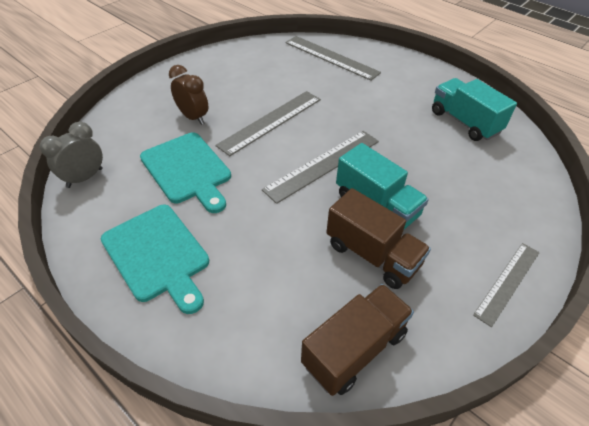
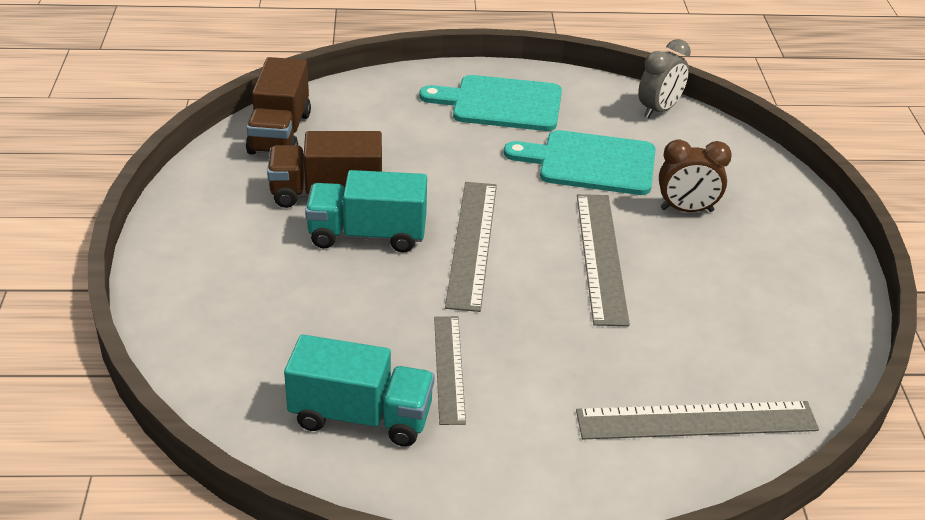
camera: 135 degrees right, 10 degrees down
(85, 178) = (659, 110): grey clock -> grey clock turned 45 degrees clockwise
(507, 282) = (179, 238): grey ruler -> grey ruler (449, 368)

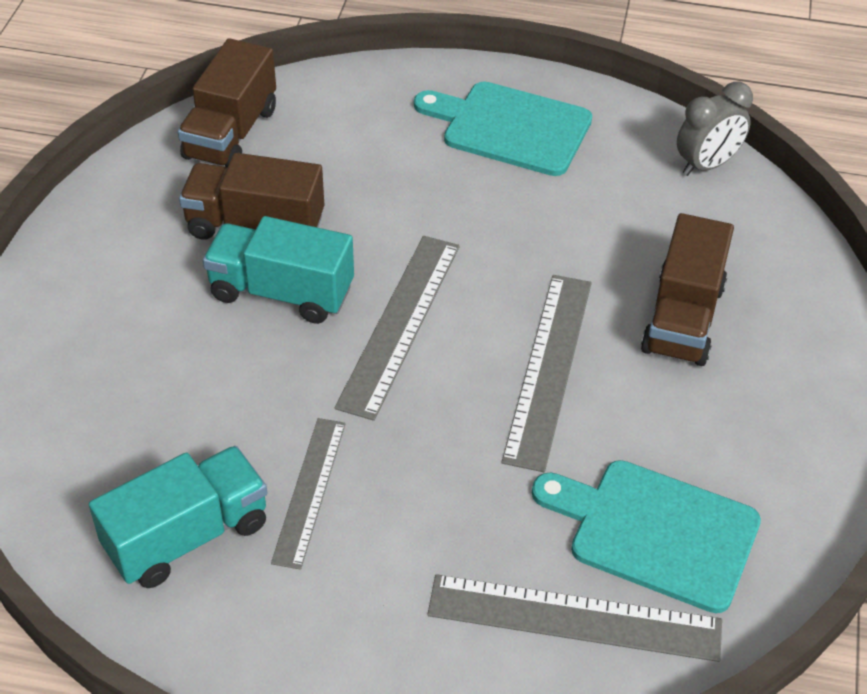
camera: 15 degrees right, 10 degrees up
(361, 417) = (187, 536): turquoise truck -> turquoise truck turned 60 degrees counterclockwise
(590, 163) = (588, 231): turquoise cutting board -> turquoise cutting board (655, 532)
(687, 210) = (683, 318): brown clock -> brown truck

